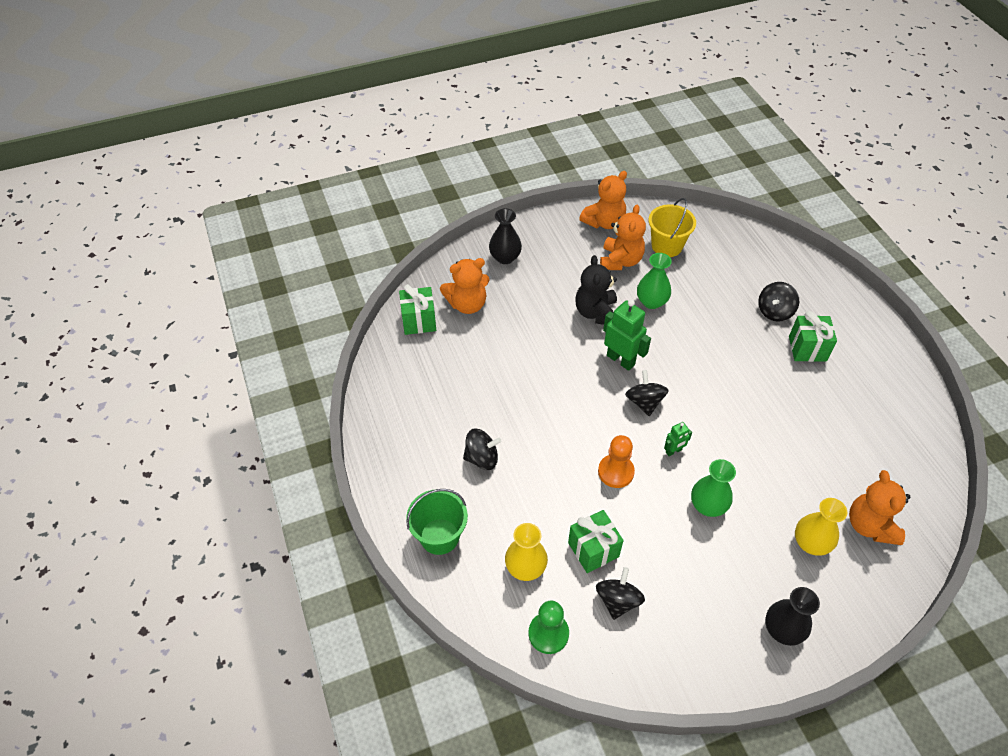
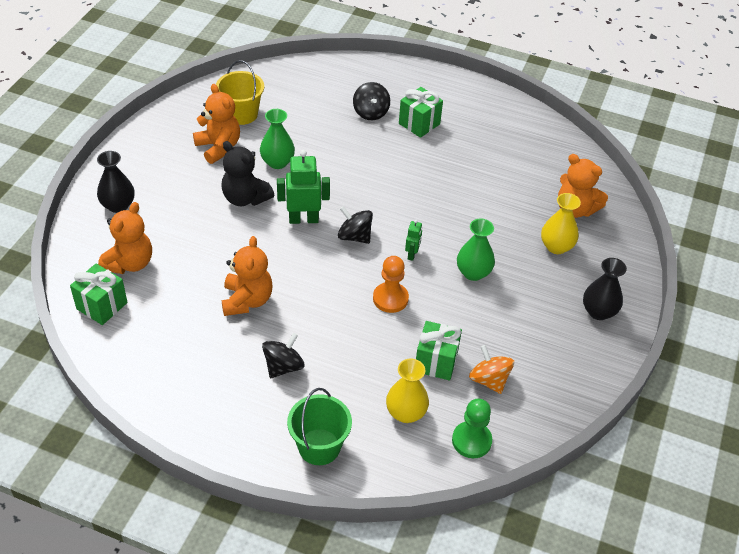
camera: 50 degrees left, 5 degrees down
(604, 222) = (170, 126): orange teddy bear -> orange teddy bear (247, 300)
(618, 600) = (489, 380): black spinning top -> orange spinning top

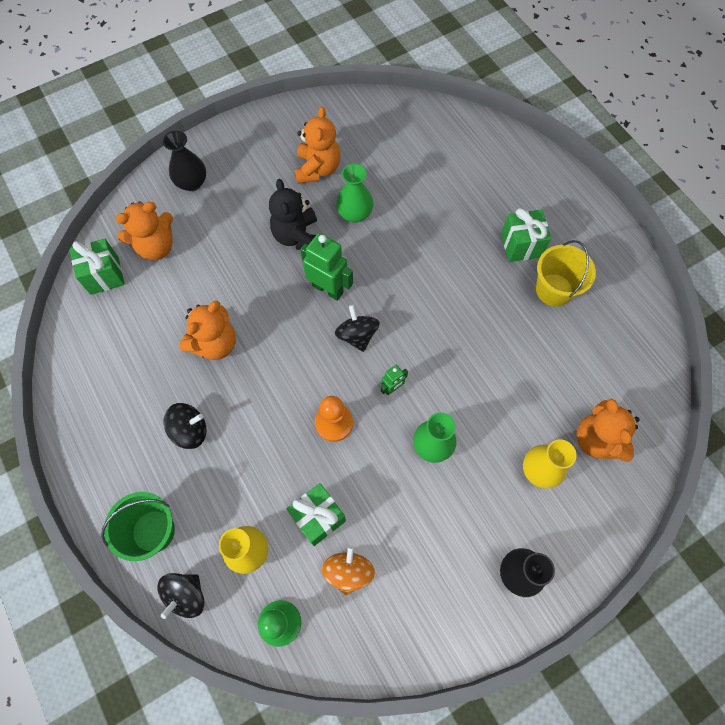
camera: 40 degrees right, 20 degrees up
(241, 114) = (365, 143): yellow bucket -> yellow bucket (554, 290)
(370, 112) = (484, 206): black spinning top -> black spinning top (186, 595)

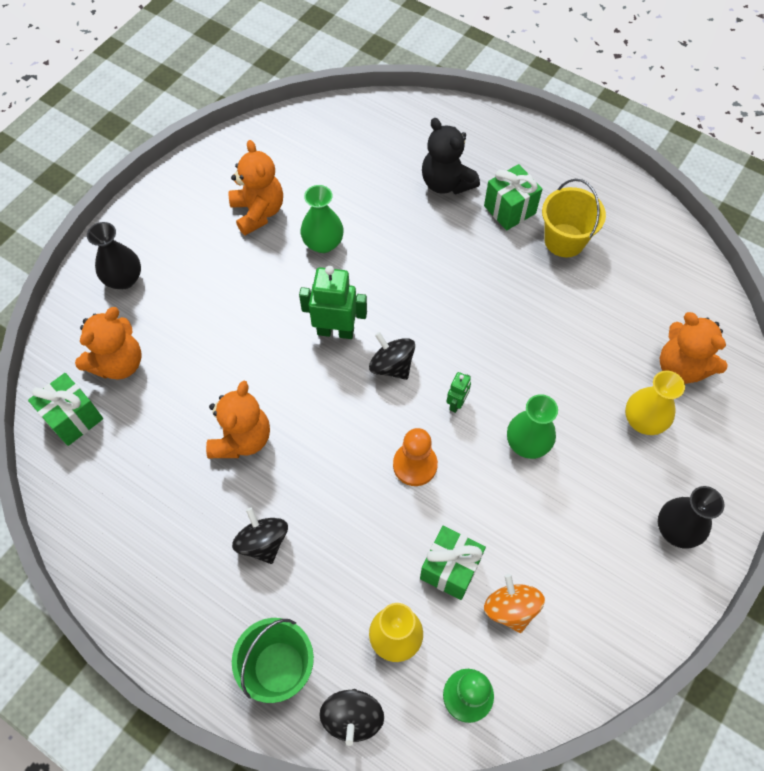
camera: 25 degrees left, 5 degrees down
(190, 430) = (263, 542): black spinning top -> black spinning top turned 75 degrees counterclockwise
(297, 236) = (273, 290): black teddy bear -> black teddy bear (446, 183)

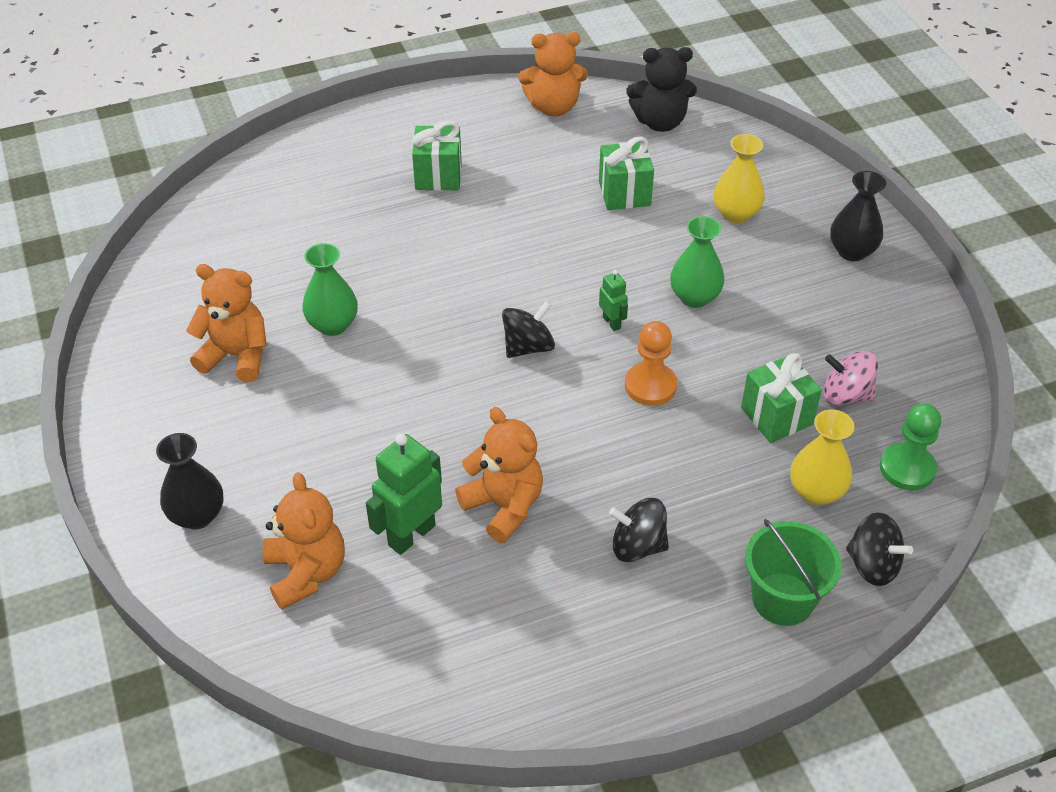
camera: 55 degrees left, 15 degrees down
(74, 418) = (339, 650): green gift -> green gift (624, 193)
(335, 331) = (447, 368): green robot -> green robot (411, 535)
(392, 366) = (528, 347): black spinning top -> black spinning top turned 150 degrees clockwise
(446, 183) = (360, 200): black teddy bear -> black teddy bear (660, 122)
(510, 608) = (846, 395): orange spinning top -> pink spinning top
(564, 240) = (509, 160): yellow bucket -> none
(681, 367) = (705, 164): orange teddy bear -> orange teddy bear (553, 107)

